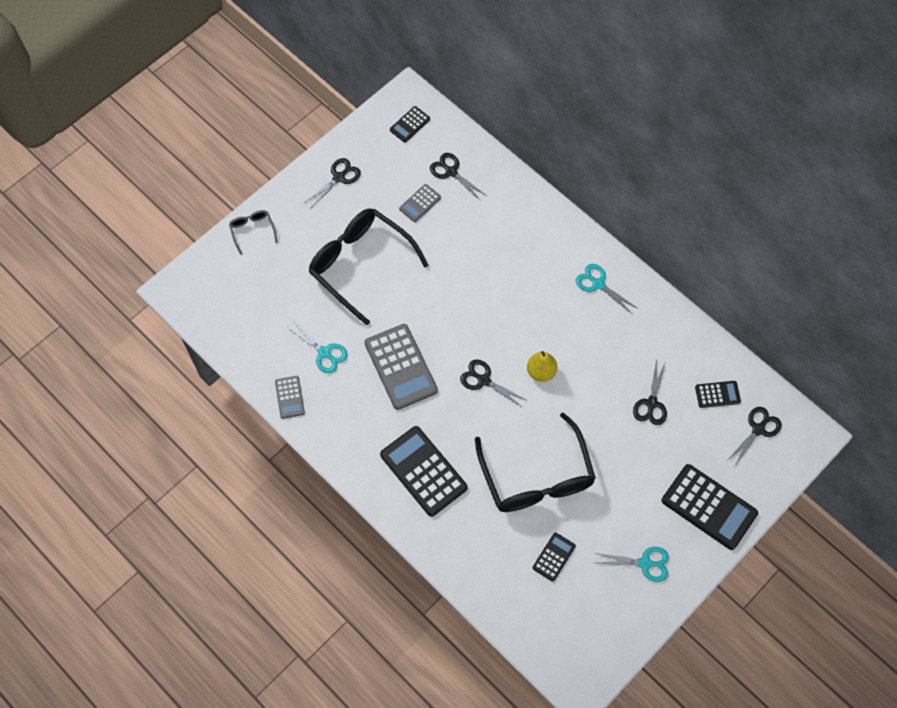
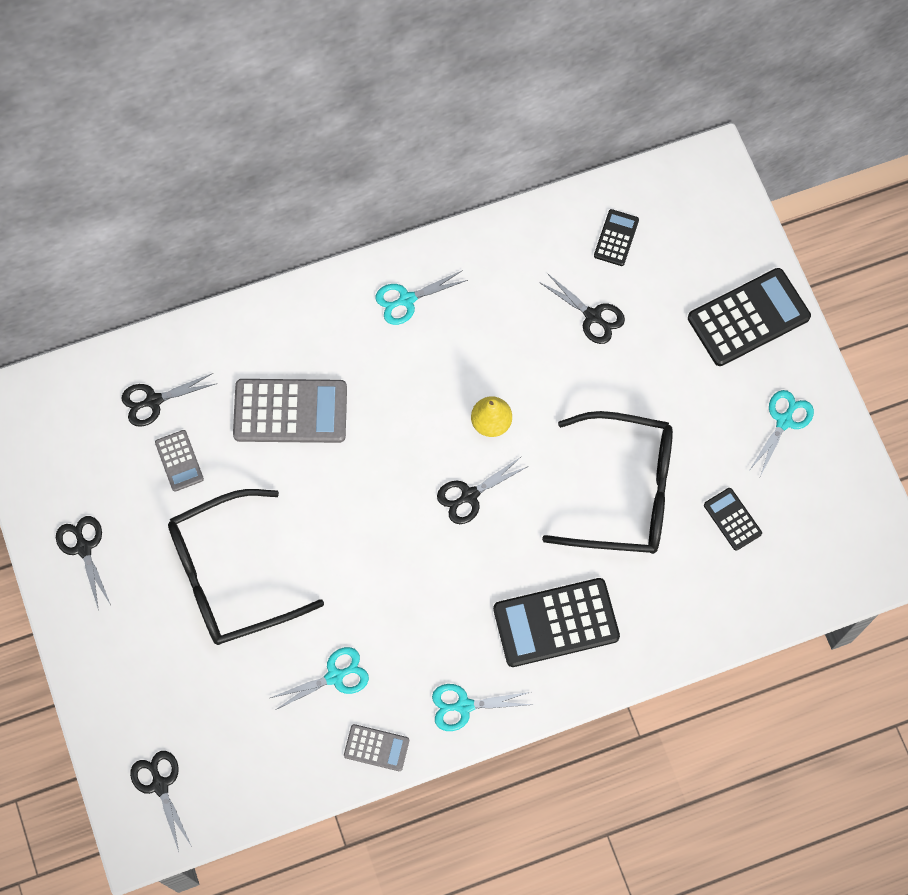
camera: 65 degrees left, 5 degrees up
(253, 231) = (105, 697): grey glasses -> none
(340, 438) = (464, 706): none -> turquoise scissors
(400, 367) = (402, 589): grey calculator -> grey calculator (290, 411)
(410, 124) = (52, 421): black calculator -> none
(758, 429) = (680, 216): black scissors -> black scissors (160, 785)

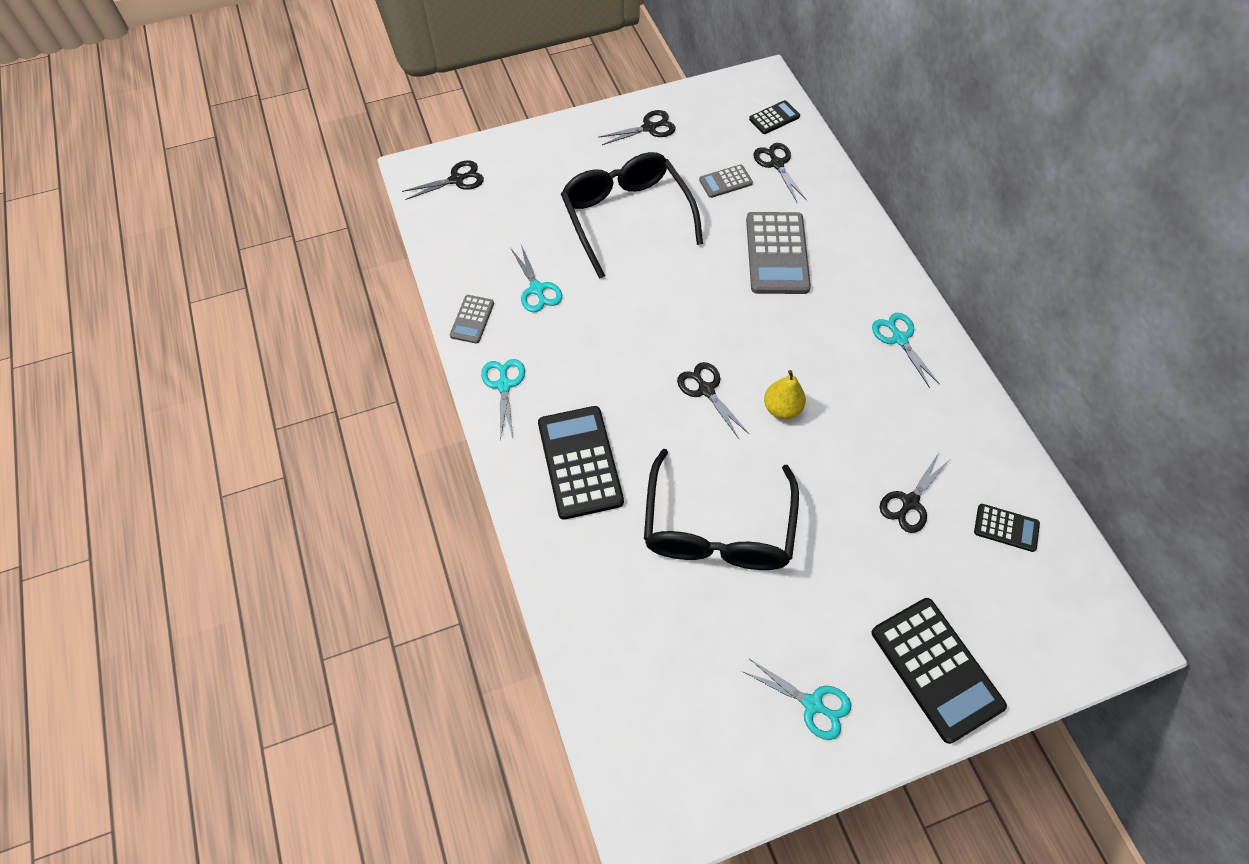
camera: 90 degrees right, 10 degrees down
(732, 519) = (691, 639): black calculator -> black calculator (774, 118)

